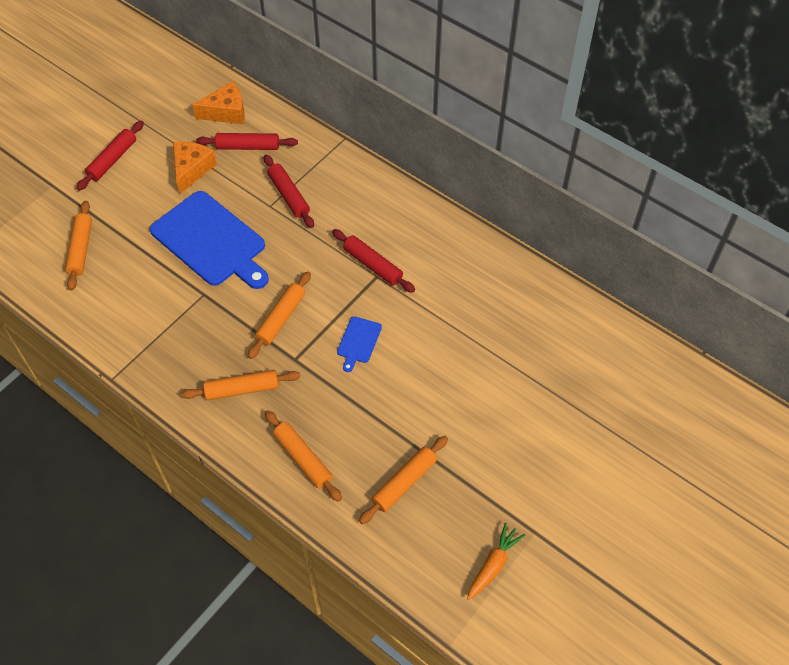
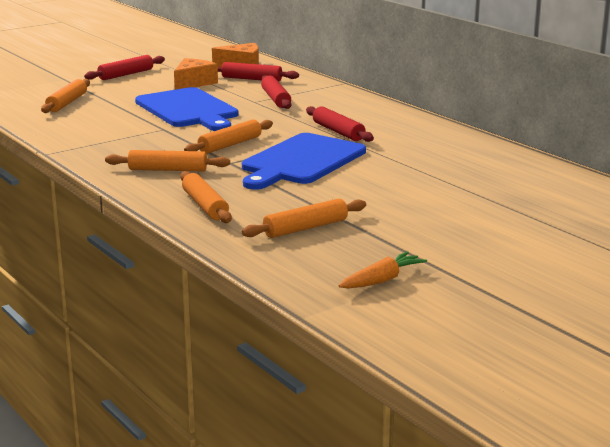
camera: 15 degrees right, 35 degrees down
(358, 341) = (301, 161): blue cutting board -> blue cutting board, size x2.31

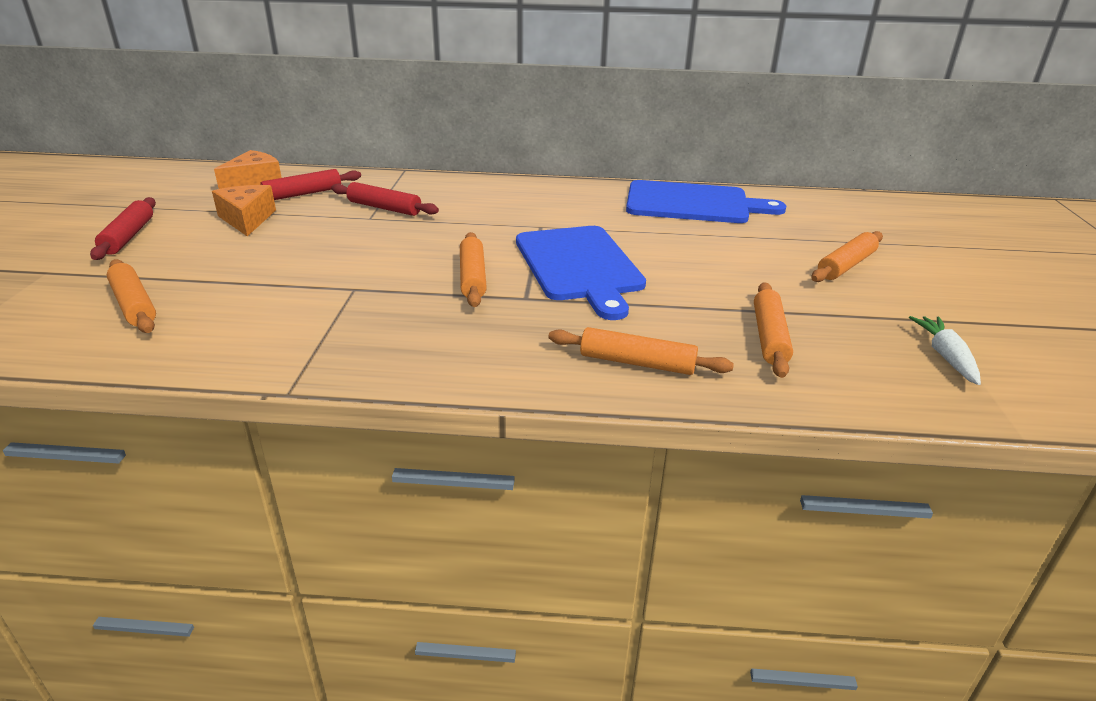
camera: 50 degrees left, 10 degrees up
(168, 170) = (490, 338): orange rolling pin -> orange rolling pin (846, 265)
(188, 110) = (323, 254): blue cutting board -> blue cutting board (692, 203)
(338, 132) = (527, 221): red rolling pin -> none
(382, 280) = (945, 356): orange carrot -> white carrot

